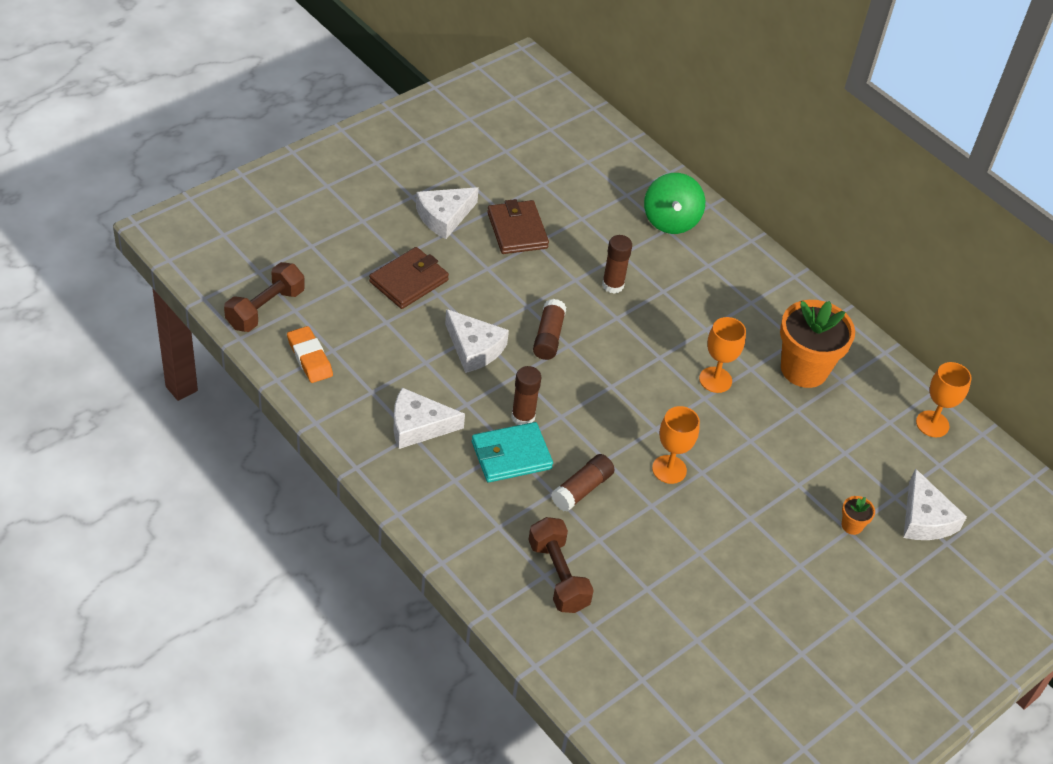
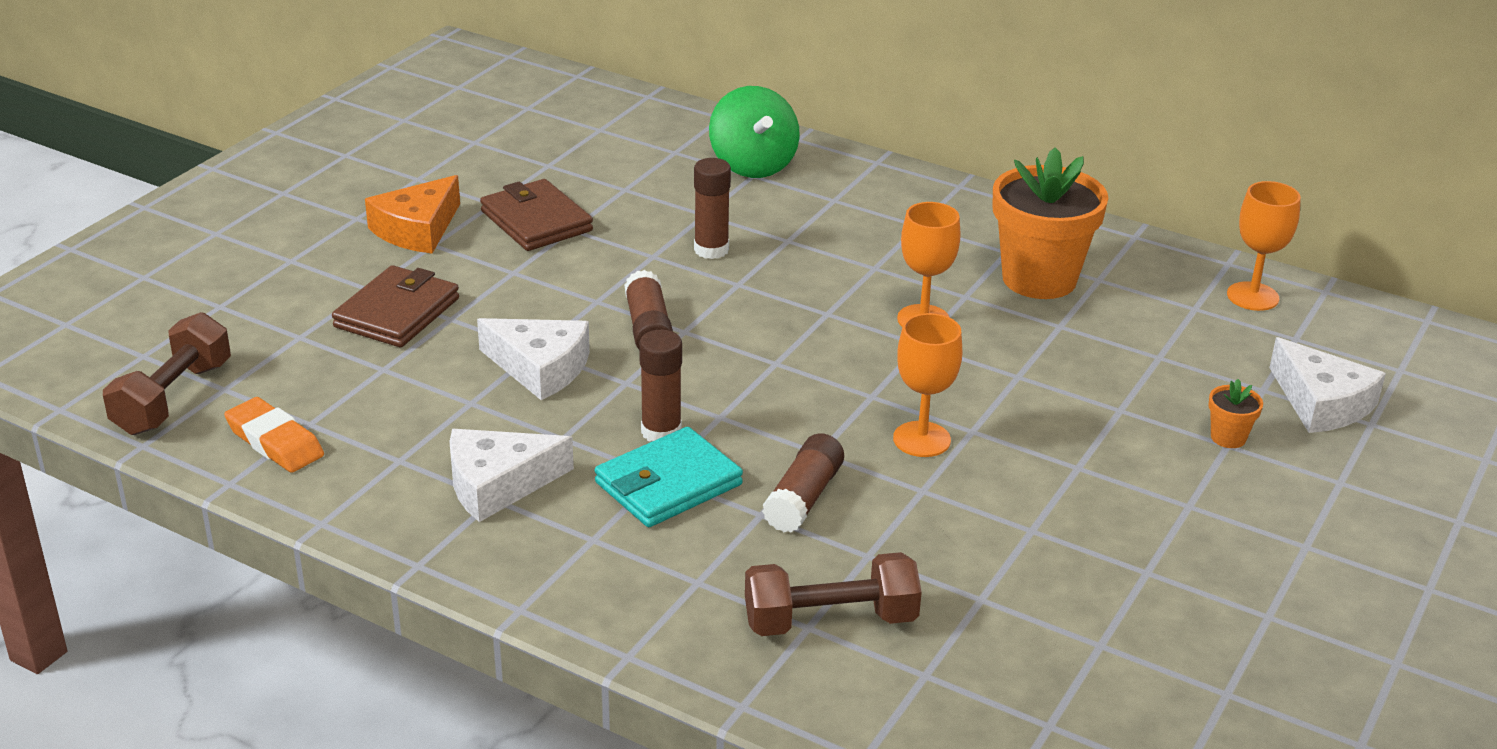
camera: 15 degrees left, 15 degrees down
(444, 217) = (417, 229): white cheese -> orange cheese
(558, 576) = (830, 621): brown dumbbell -> brown dumbbell turned 60 degrees counterclockwise

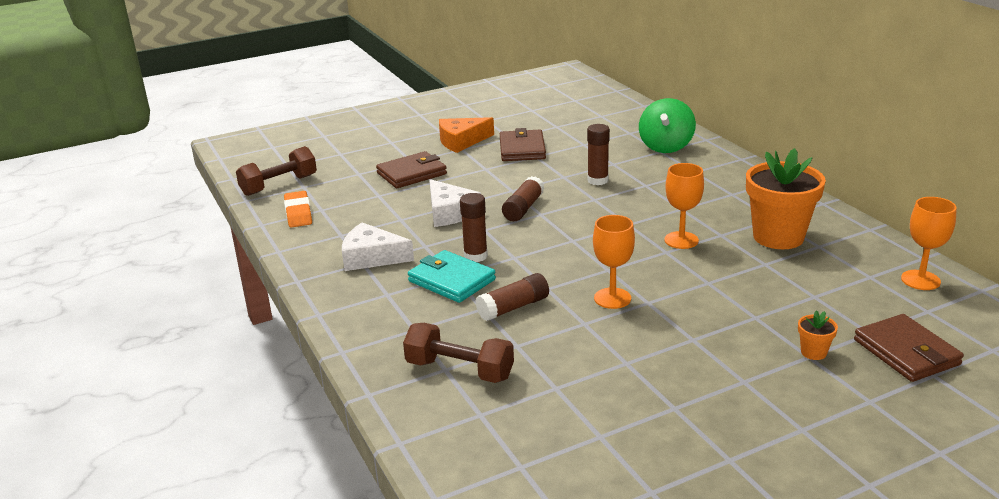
camera: 35 degrees right, 5 degrees down
(668, 484) = (451, 280): turquoise wallet -> turquoise wallet turned 45 degrees clockwise
(1321, 403) = (906, 352): white cheese -> brown wallet

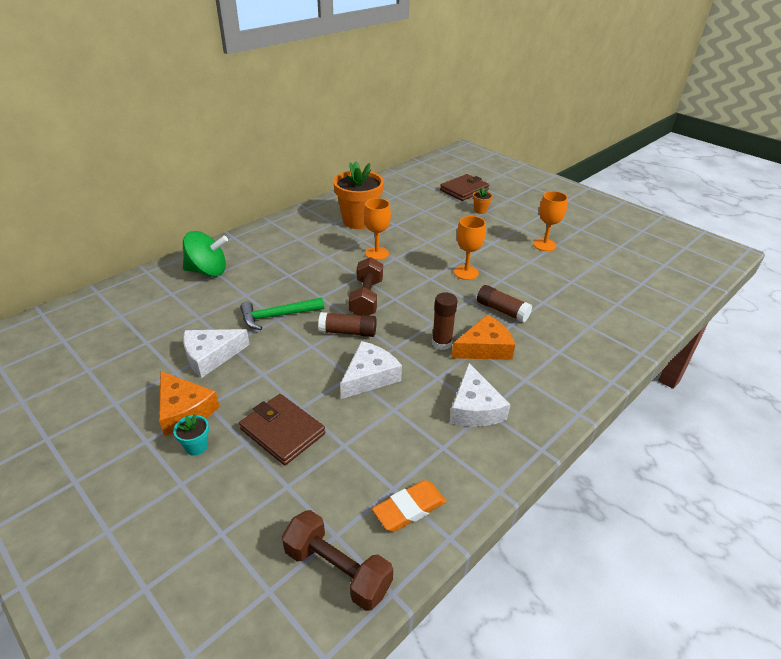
camera: 110 degrees left, 10 degrees up
(420, 146) = (196, 446): none -> turquoise flower pot
(451, 280) = (484, 348): turquoise wallet -> orange cheese
(459, 370) = (586, 320): brown dumbbell -> brown dumbbell (366, 298)
(522, 149) = (211, 356): brown wallet -> white cheese
(568, 177) = (277, 316): none -> green hammer
(597, 180) = (283, 299): brown glue stick -> none
(920, 280) = (393, 184): orange goblet -> orange goblet (544, 245)

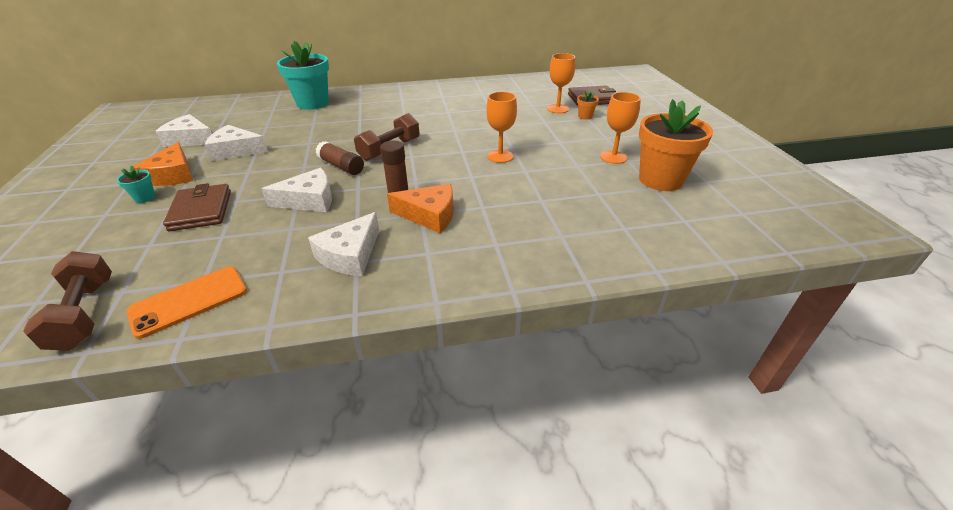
camera: 35 degrees right, 0 degrees up
(130, 363) = (190, 139): none -> white cheese
(208, 271) = (313, 103): green spinning top -> turquoise flower pot
(277, 316) = (312, 141): green hammer -> none
(359, 221) = (464, 99): orange flower pot -> orange flower pot (660, 180)
(377, 253) = (444, 123): orange goblet -> orange goblet (557, 109)
(409, 509) = (189, 301): orange eraser -> orange phone
(502, 310) = (489, 193): brown glue stick -> none

